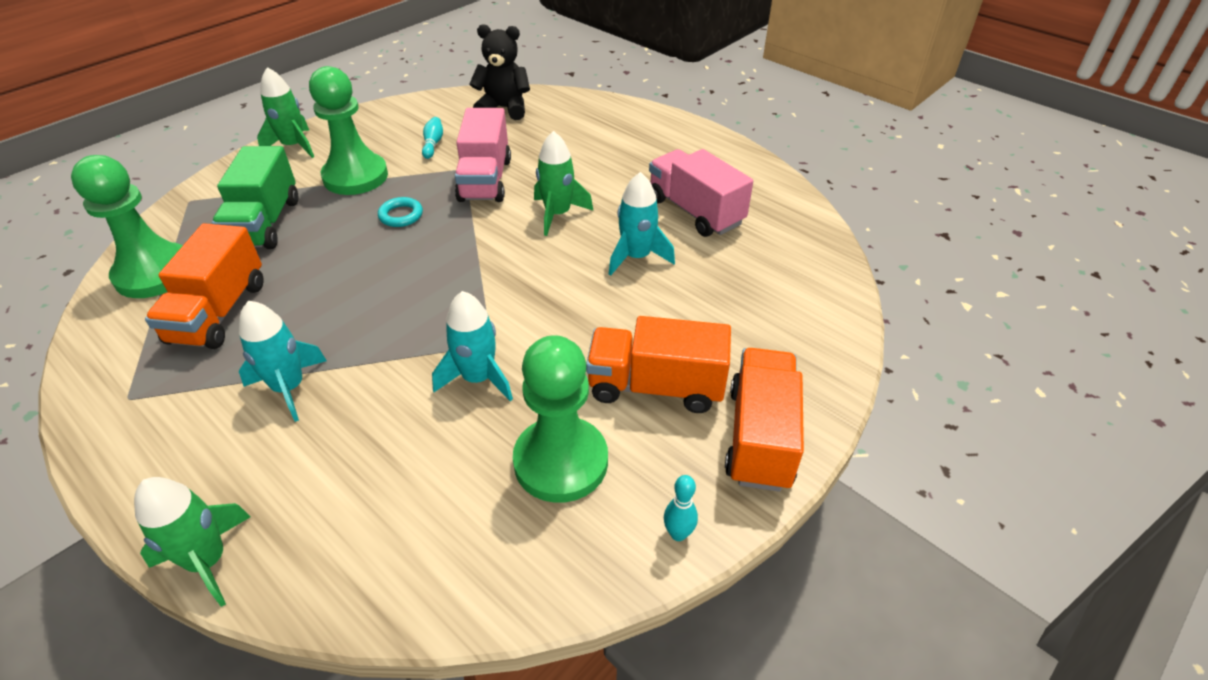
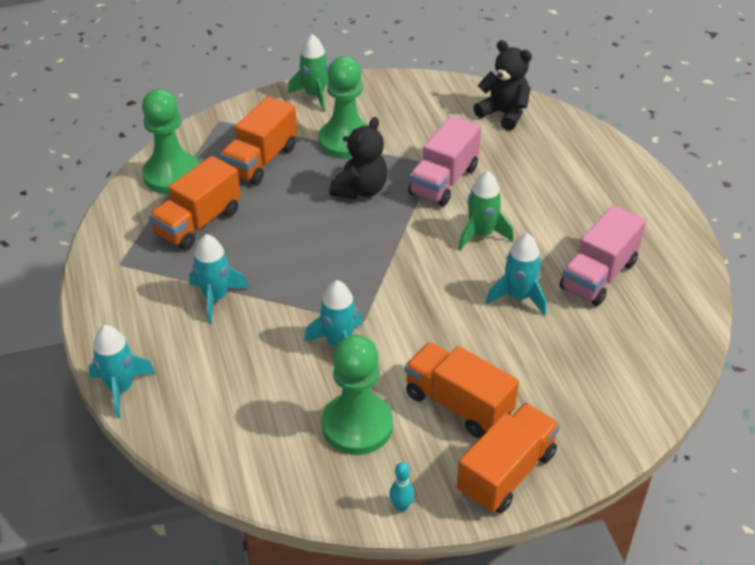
camera: 30 degrees right, 0 degrees up
(208, 561) = (121, 388): green rocket -> turquoise rocket
(264, 223) = (261, 160): green truck -> orange truck
(401, 215) = (360, 190): turquoise ring -> black teddy bear
(433, 144) = (423, 130): turquoise bowling pin -> none
(695, 211) = (598, 275): pink truck -> pink truck turned 135 degrees counterclockwise

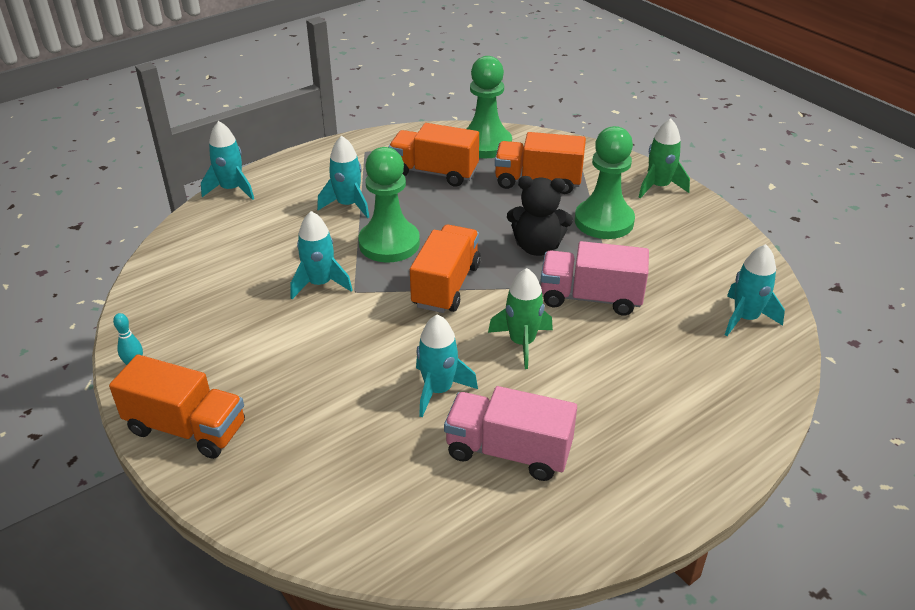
camera: 70 degrees right, 5 degrees down
(357, 425) = (224, 318): green pawn -> green pawn (389, 243)
(458, 404) = (268, 376): orange truck -> orange truck (446, 285)
(504, 114) = (745, 318): black teddy bear -> turquoise rocket

